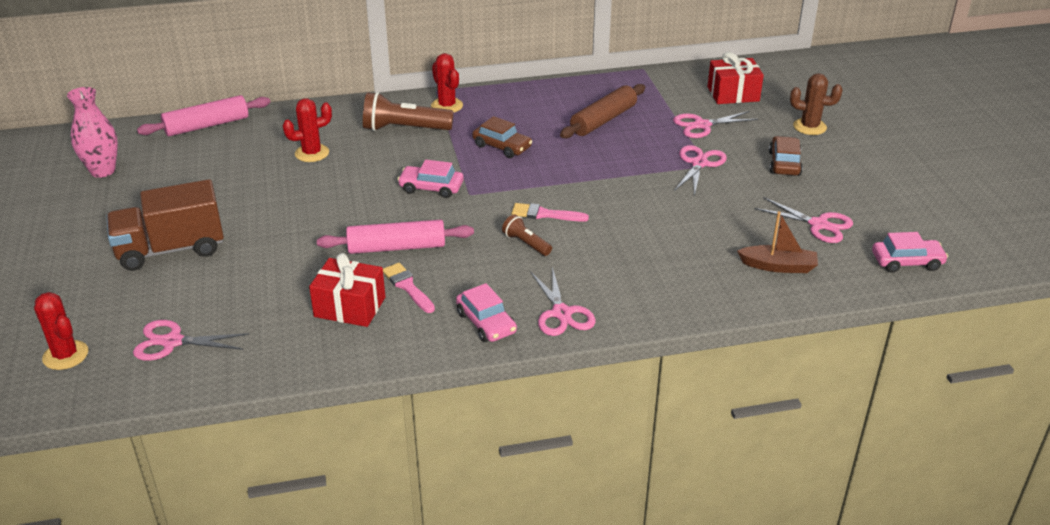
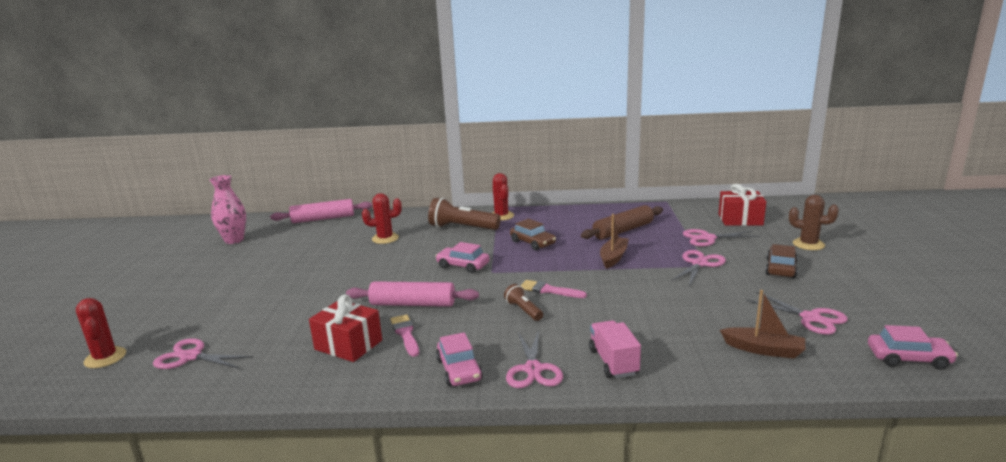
camera: 15 degrees right, 15 degrees down
(171, 250) = (241, 291): brown truck -> none
(603, 162) = (613, 257): none -> brown boat
(638, 296) = (613, 362): none -> pink truck

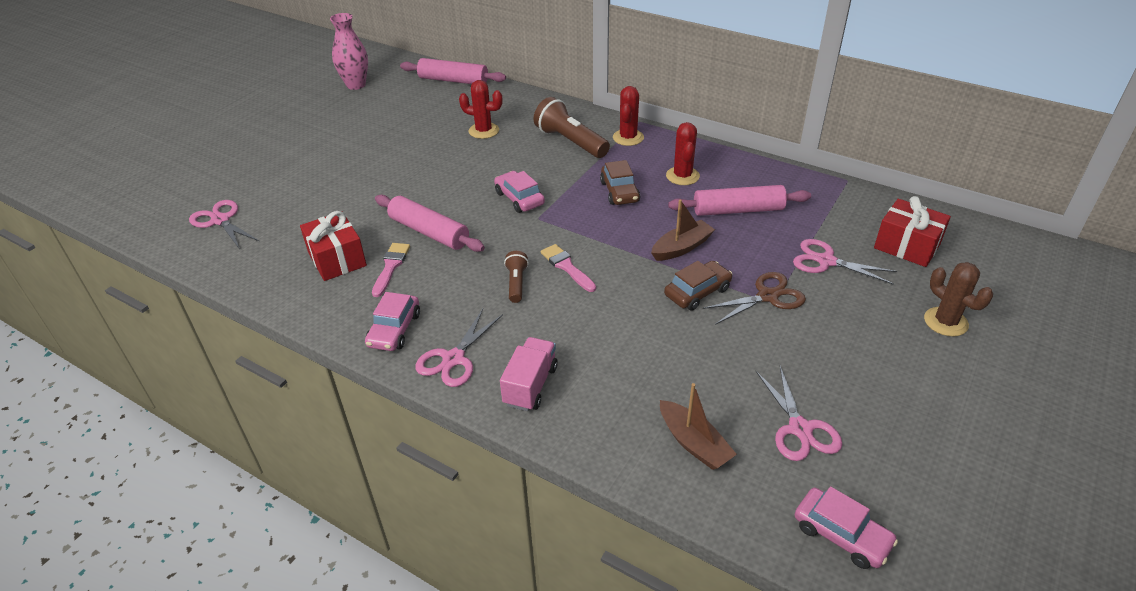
camera: 30 degrees right, 20 degrees up
(105, 358) = (168, 196): red cactus -> red cactus (682, 176)
(623, 230) = (738, 210): brown rolling pin -> pink rolling pin
(699, 264) = (767, 296): pink scissors -> brown scissors
(780, 268) = (858, 344): brown car -> brown car (697, 292)

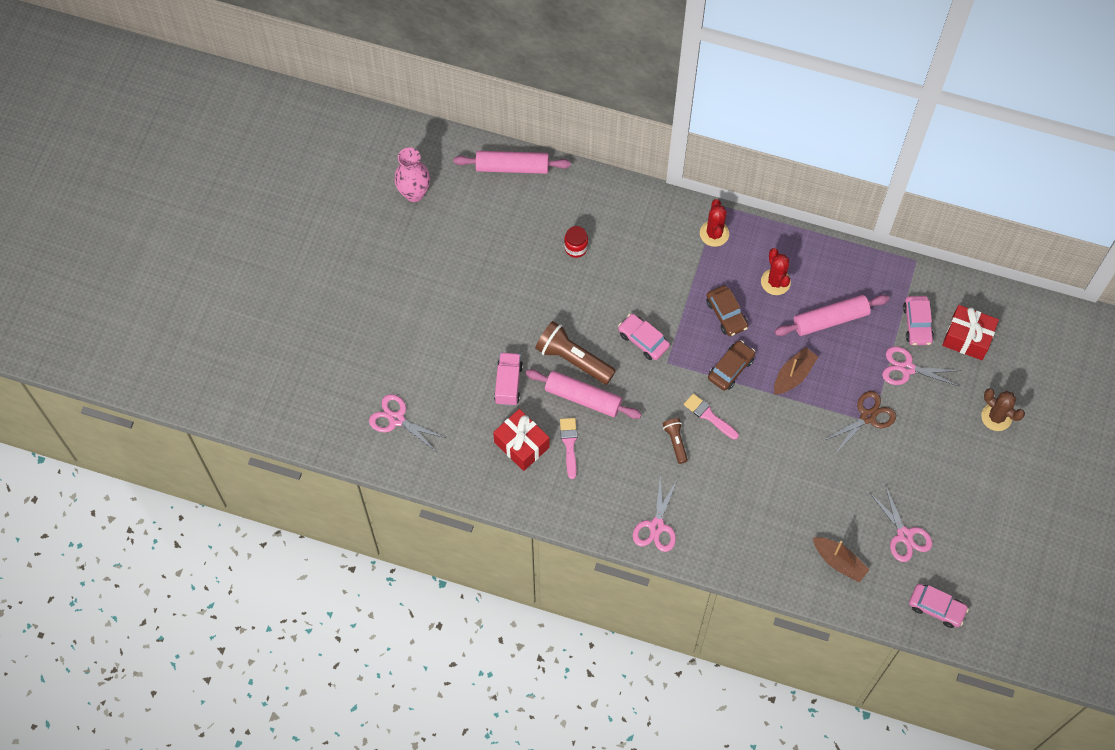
camera: 15 degrees left, 25 degrees up
(394, 330) = (602, 508): pink car -> pink car (917, 324)
(484, 131) = (576, 248): red cactus -> red jar
(530, 385) = (719, 538): pink truck -> pink truck (508, 384)
(570, 142) = (663, 250): brown flashlight -> brown flashlight (573, 359)
(697, 292) = (815, 423): brown car -> brown car (730, 368)

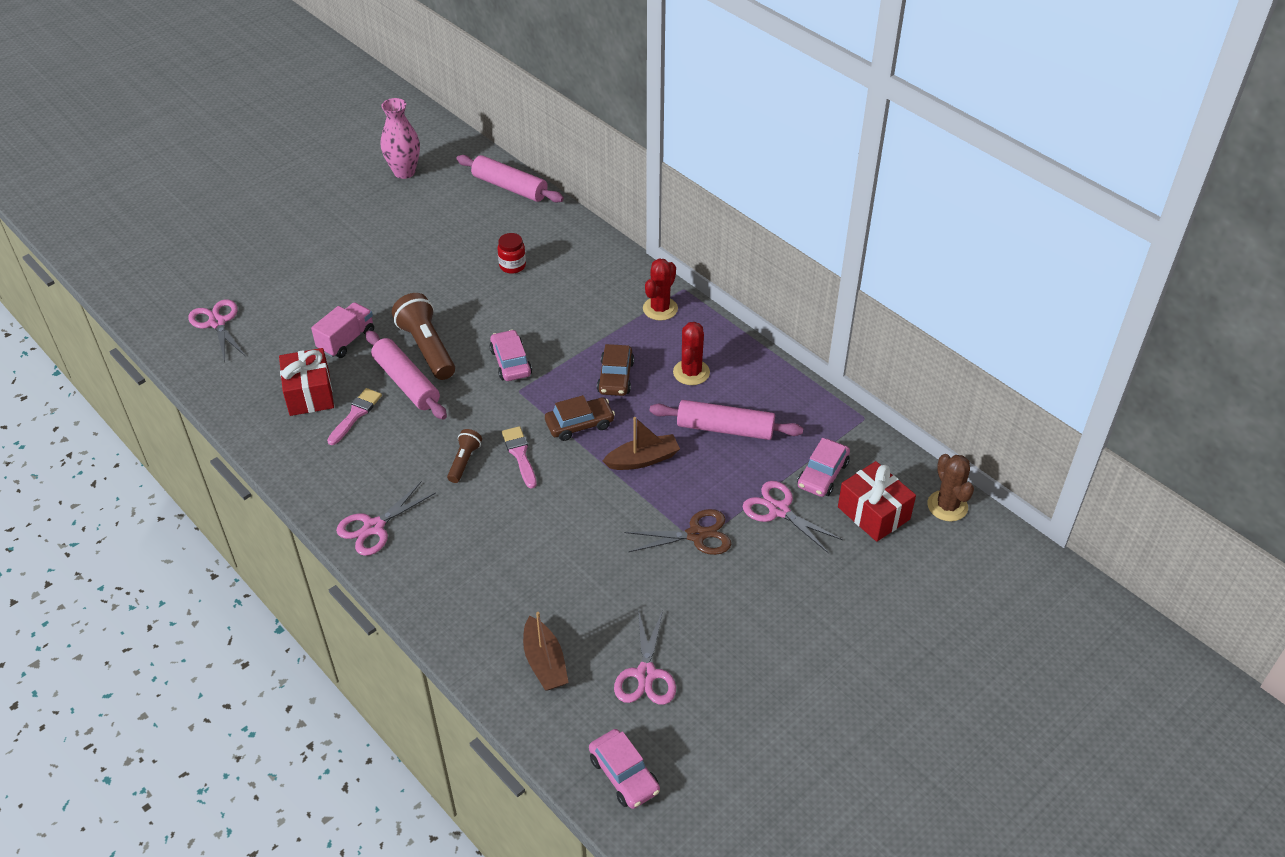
camera: 30 degrees right, 20 degrees down
(996, 417) = (854, 606): brown cactus -> brown cactus (947, 506)

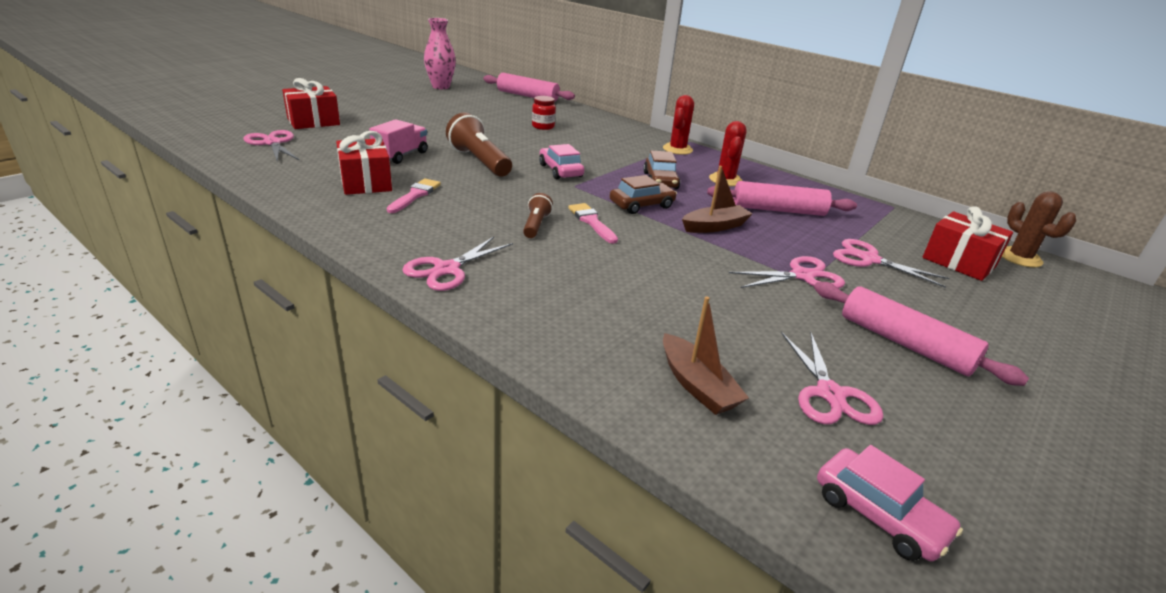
camera: 10 degrees left, 15 degrees down
(256, 273) = (313, 121): none -> red gift
(406, 383) = (464, 179): pink rolling pin -> pink rolling pin (904, 343)
(696, 535) = (802, 276): brown scissors -> pink scissors
(822, 474) = (889, 238): pink car -> none

